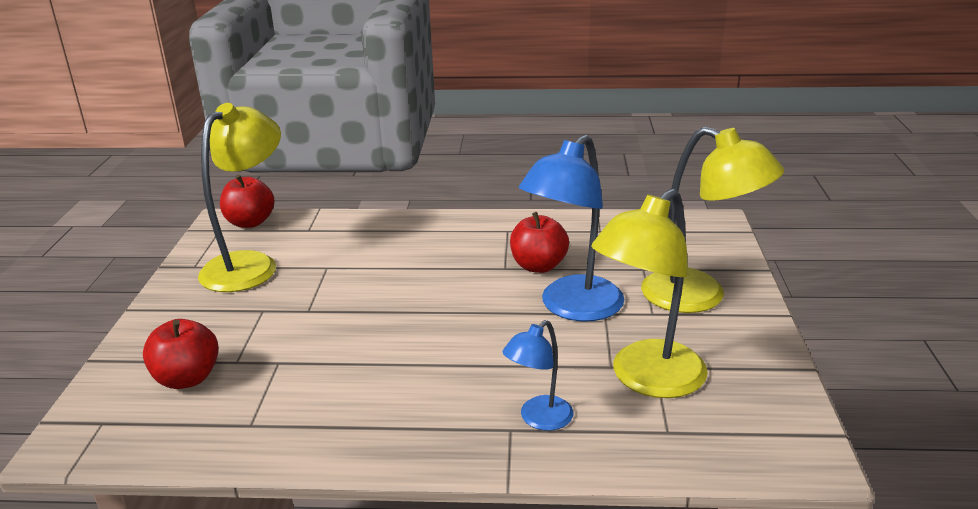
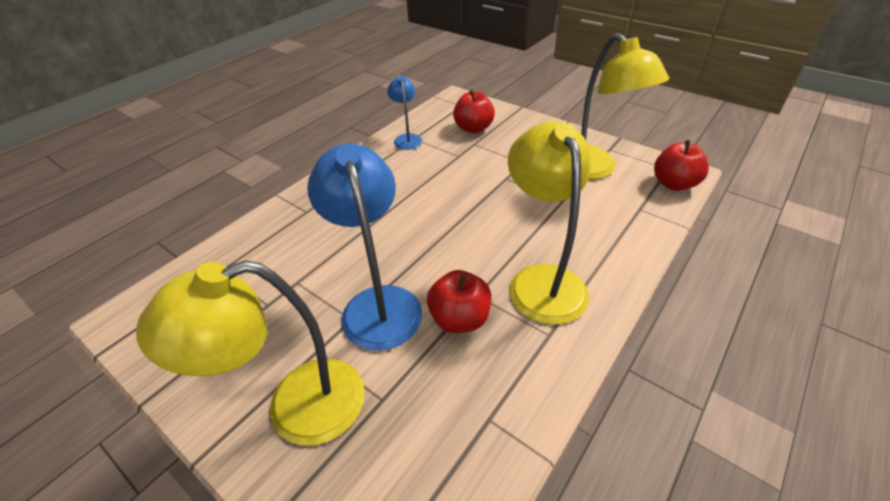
camera: 125 degrees right, 15 degrees up
(539, 419) = (298, 225): blue lamp -> blue lamp (407, 138)
(647, 379) = (263, 291): yellow lamp -> yellow lamp (542, 280)

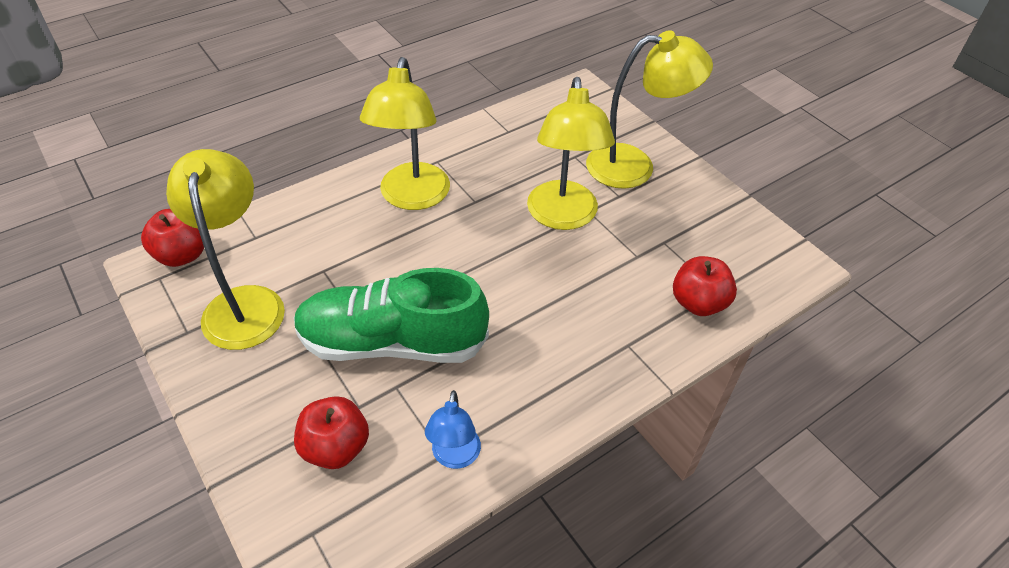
camera: 165 degrees left, 5 degrees up
(378, 303) = (563, 217): blue lamp -> yellow lamp
(459, 319) = (499, 188): red apple -> red apple (698, 303)
(476, 174) = (392, 342): none -> green shoe

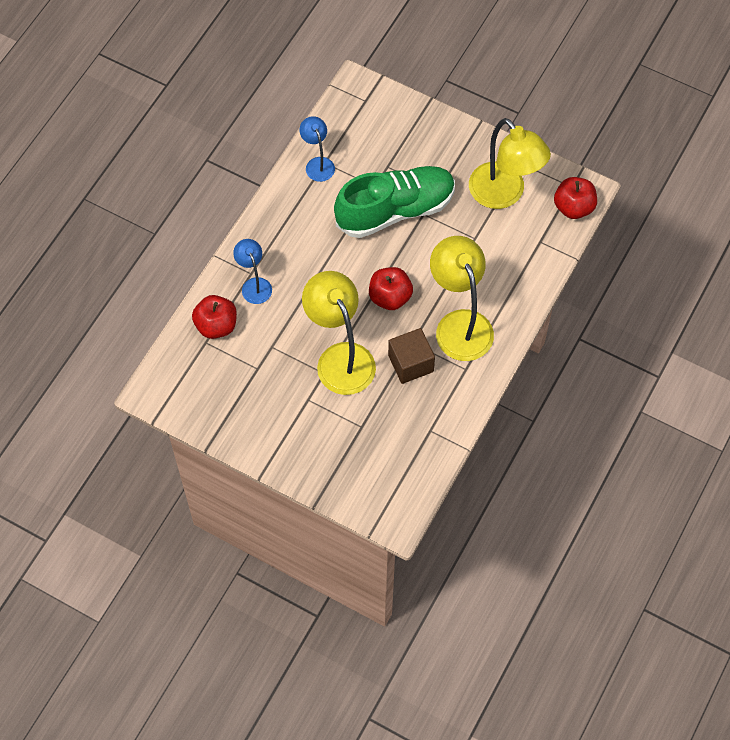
camera: 155 degrees right, 15 degrees up
(335, 447) = (383, 141): red apple -> red apple (390, 297)
(490, 185) = (410, 363): none -> brown cube
(629, 329) = (254, 285): none -> blue lamp
(634, 166) = (309, 438): yellow lamp -> none

